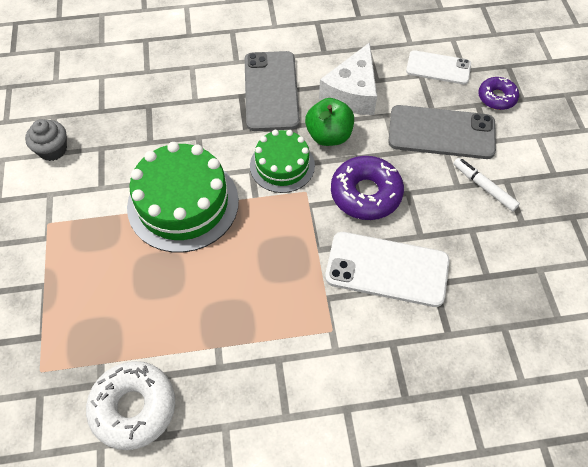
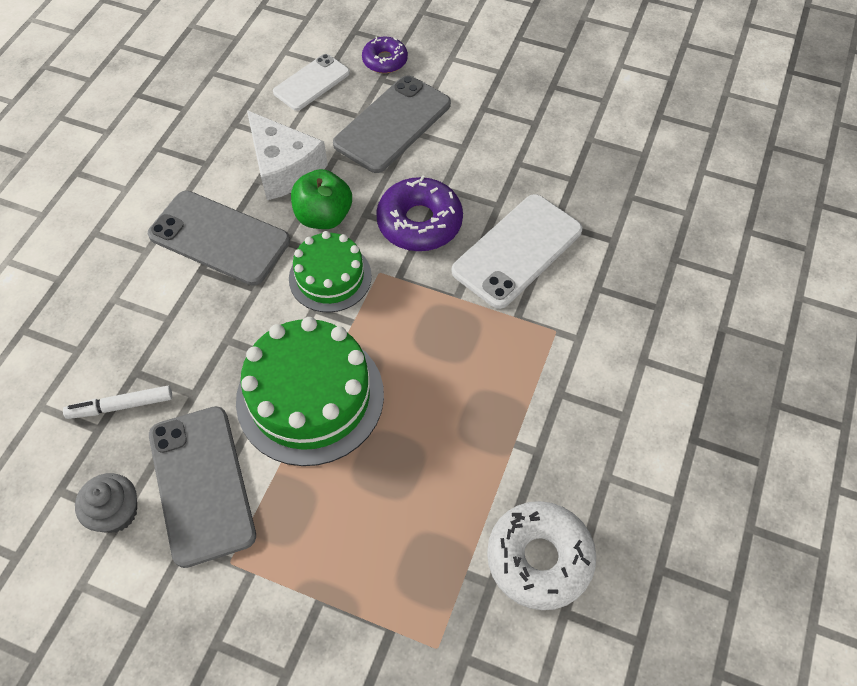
camera: 60 degrees left, 0 degrees up
(91, 180) = (201, 484): none -> grey phone
(484, 187) = (478, 128): white marker -> white marker (121, 406)

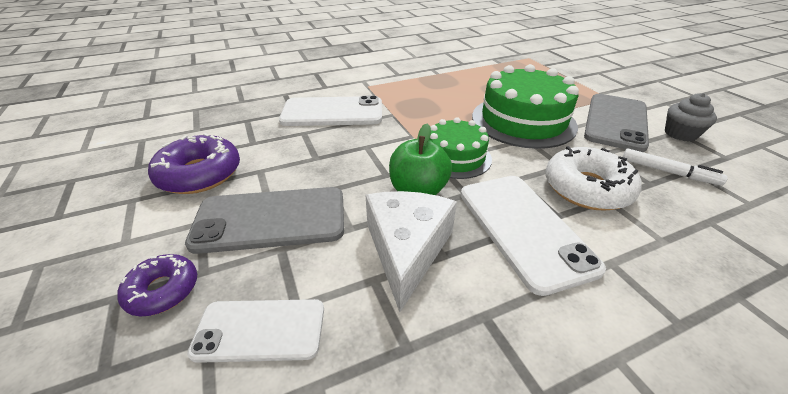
camera: 135 degrees left, 20 degrees down
(219, 238) = (523, 228): grey phone -> white phone
(419, 222) = (360, 150): purple donut -> purple donut (200, 174)
(539, 559) = (467, 55): white donut -> white donut (586, 188)

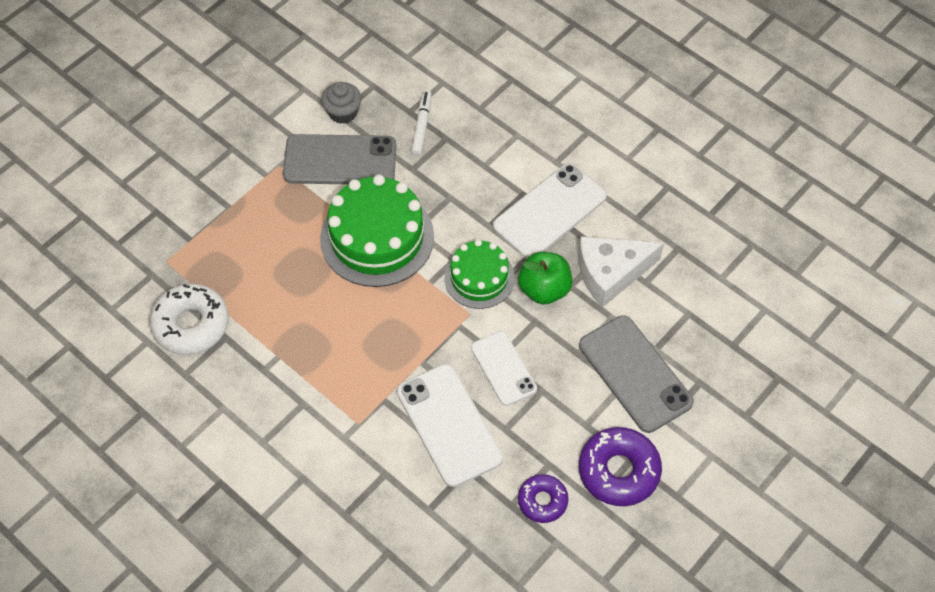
camera: 115 degrees left, 20 degrees up
(163, 290) = (725, 393): purple donut -> purple donut (542, 501)
(260, 330) = (713, 321): white phone -> white phone (503, 368)
(586, 188) = (476, 178): white donut -> white donut (191, 324)

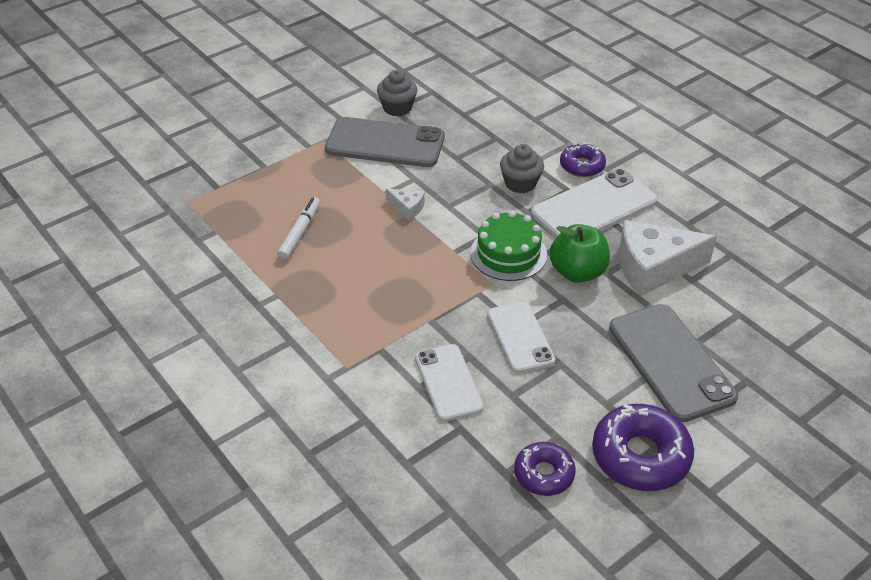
camera: 10 degrees right, 15 degrees down
(191, 324) = (195, 256): white donut -> none
(377, 237) = (407, 208): green cake -> white cheese
(422, 126) = (473, 126): white marker -> white marker (300, 232)
(449, 425) = (448, 382): white phone -> white phone, size x0.64
(478, 192) = (520, 183): none -> grey cupcake
(532, 162) = (582, 166): none -> purple donut

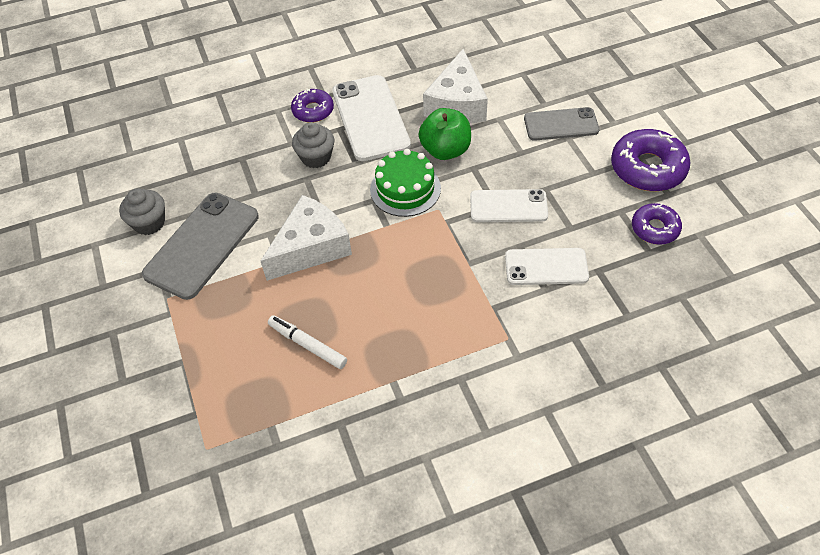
camera: 70 degrees left, 10 degrees up
(407, 208) = (311, 248): white cheese -> white cheese, size x2.21
(670, 362) = (561, 124): grey phone -> grey phone, size x0.64

